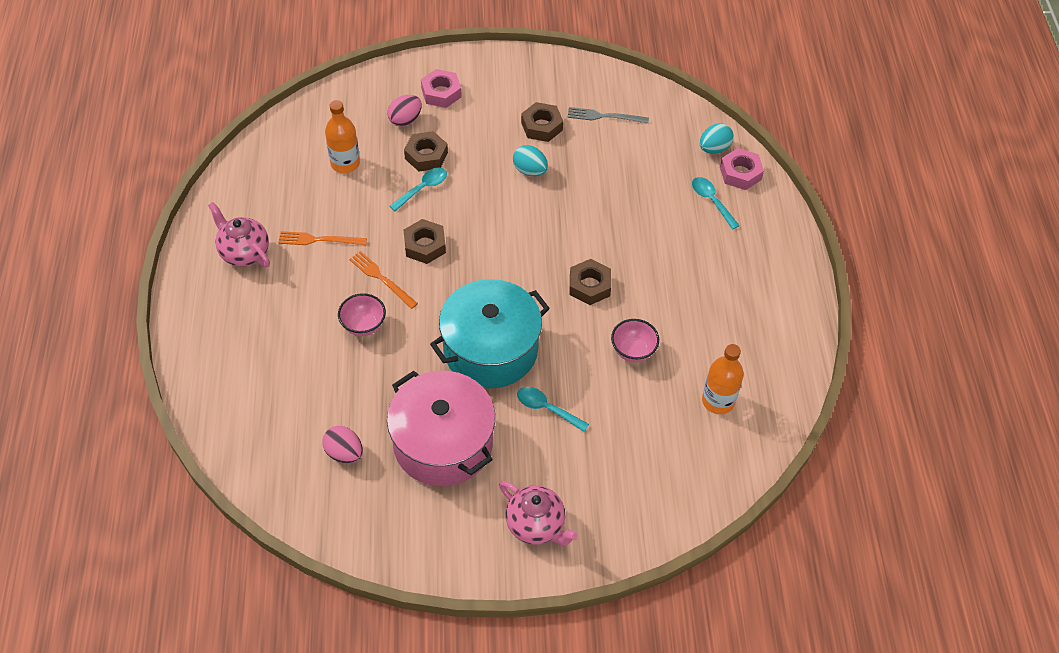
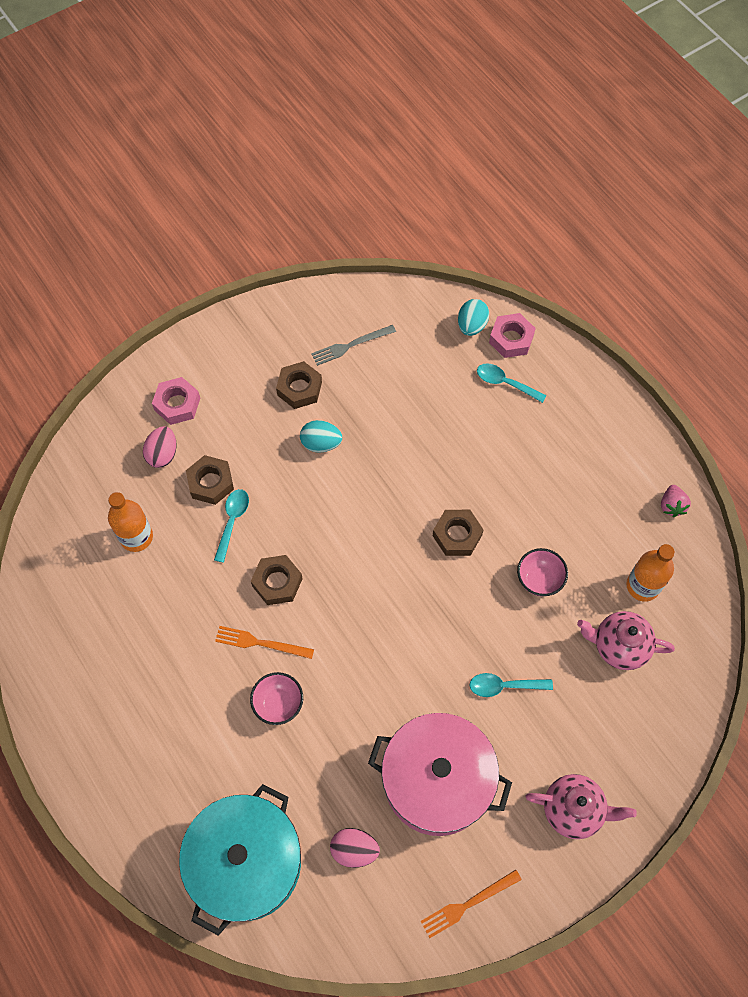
camera: 30 degrees left, 10 degrees up
(244, 252) = (104, 696): pink teapot -> pink teapot (619, 646)
(319, 240) = (170, 637): orange fork -> orange fork (468, 904)
(490, 349) = (413, 656): turquoise pot -> turquoise pot (246, 862)
(788, 357) = (671, 506): none -> pink strawberry

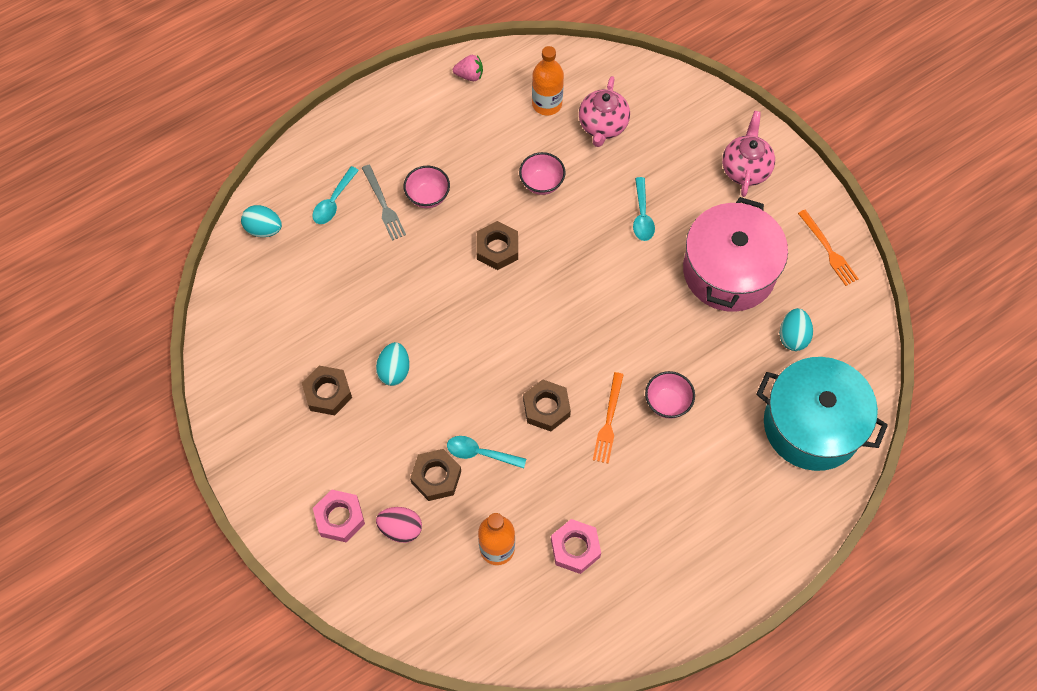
camera: 90 degrees left, 0 degrees up
(350, 345) = (278, 343): grey fork -> grey fork (383, 205)
(354, 850) = (793, 336): pink egg -> turquoise egg
(511, 339) = (283, 194): pink nut -> pink nut (575, 548)
(516, 468) = (428, 196): none -> pink bowl

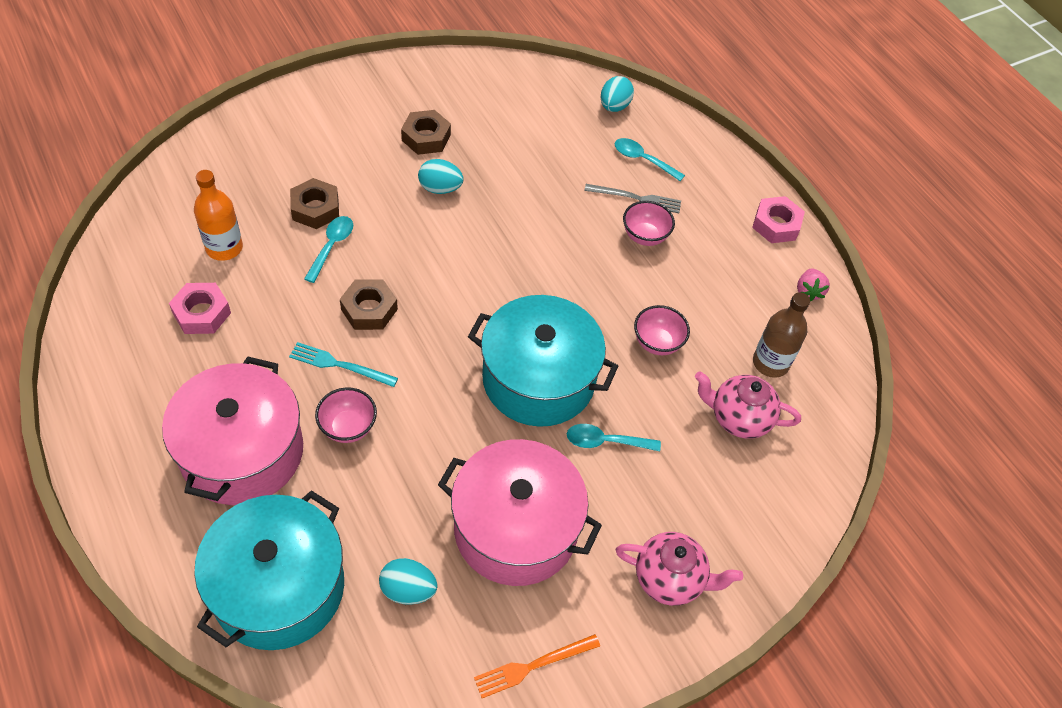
camera: 90 degrees right, 10 degrees down
(339, 518) = (294, 135): pink nut -> pink nut (776, 224)
(383, 205) = (636, 198): grey fork -> grey fork turned 150 degrees counterclockwise
(400, 529) = (269, 177): pink egg -> none
(497, 249) = (573, 290): brown nut -> none
(547, 104) = (770, 363): orange bottle -> brown bottle
(594, 267) = (538, 379): none -> turquoise pot
(608, 421) = (339, 365): orange fork -> turquoise fork
(706, 478) = (242, 452): none -> pink pot

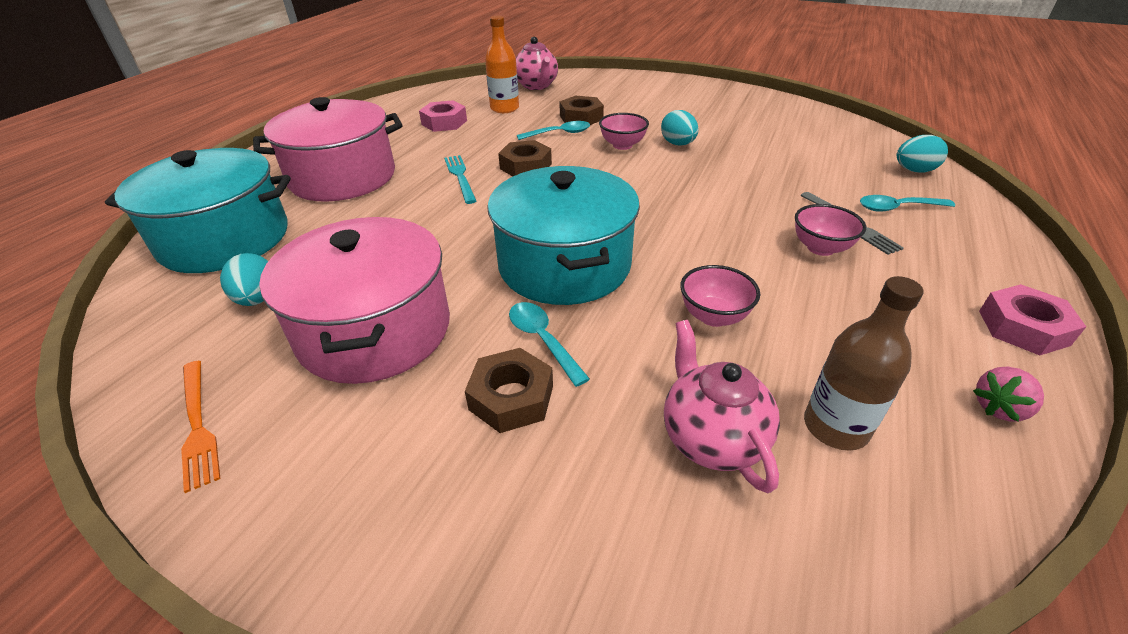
camera: 60 degrees right, 15 degrees down
(348, 427) = (406, 203): pink bowl -> pink bowl (622, 145)
(426, 137) = (710, 122): brown nut -> brown nut (511, 397)
(533, 666) = (198, 425): orange fork -> orange fork turned 150 degrees counterclockwise
(643, 160) = (897, 208): turquoise spoon -> turquoise spoon turned 90 degrees counterclockwise
(670, 579) = (396, 494): pink teapot -> pink teapot (536, 86)

